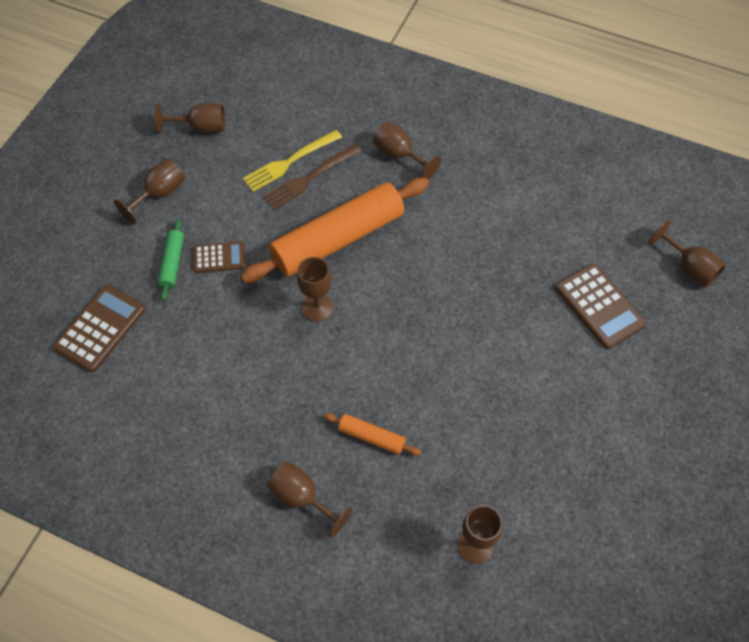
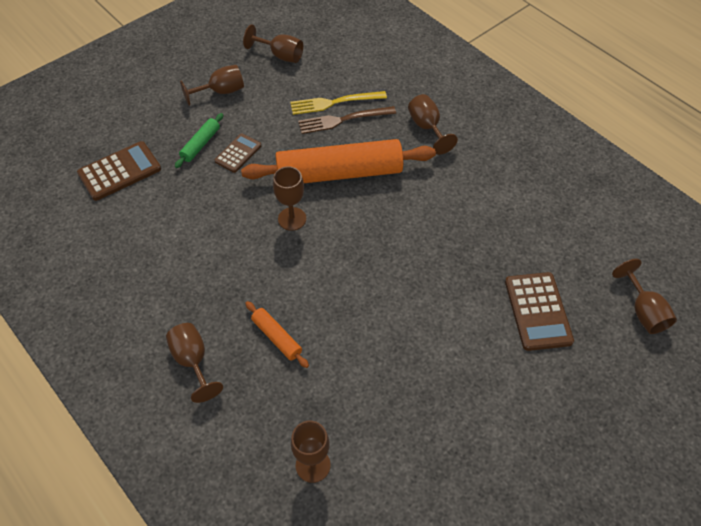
camera: 25 degrees right, 5 degrees down
(219, 258) = (238, 153): brown calculator -> brown calculator turned 75 degrees counterclockwise

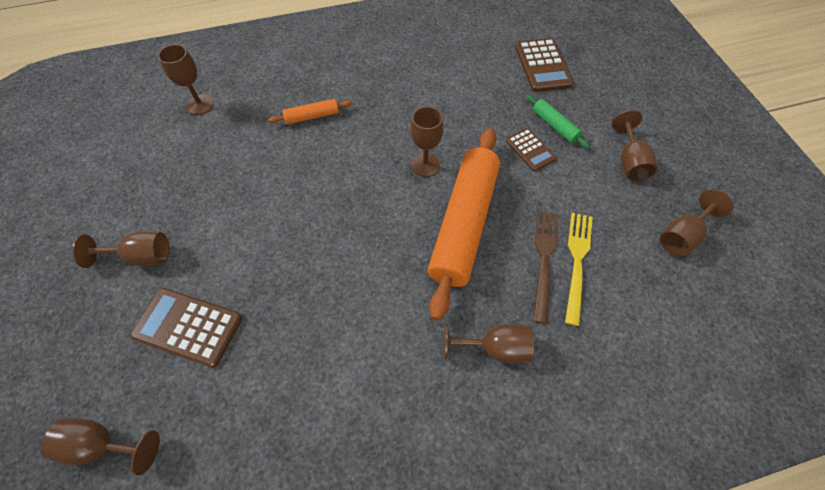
camera: 115 degrees right, 5 degrees up
(193, 361) = (327, 66): brown goblet -> brown goblet (141, 257)

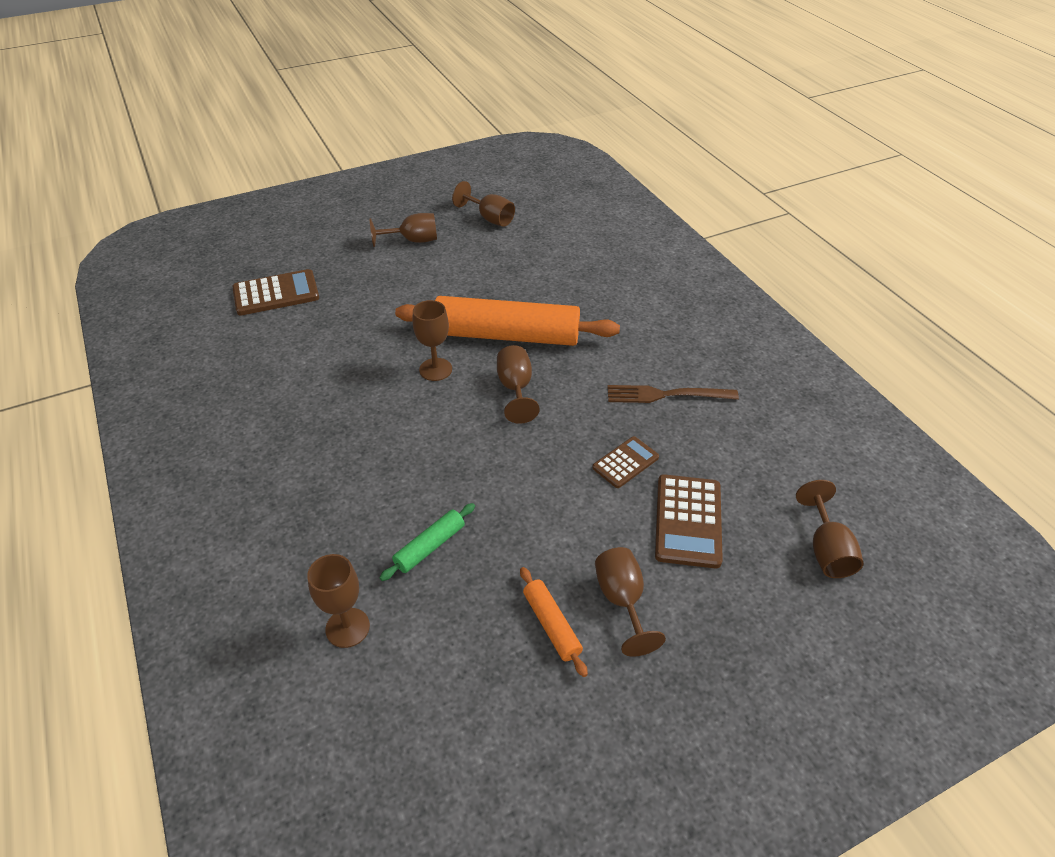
camera: 100 degrees left, 15 degrees down
(312, 116) = (367, 483): orange rolling pin -> orange rolling pin (552, 625)
(495, 348) = (624, 309): brown goblet -> brown goblet (515, 389)
(530, 150) = (405, 298): brown calculator -> brown calculator (625, 462)
(544, 258) = (531, 286): brown fork -> brown fork (665, 395)
(554, 125) = (370, 283): green rolling pin -> green rolling pin (430, 546)
(577, 261) = (528, 269): yellow fork -> none

